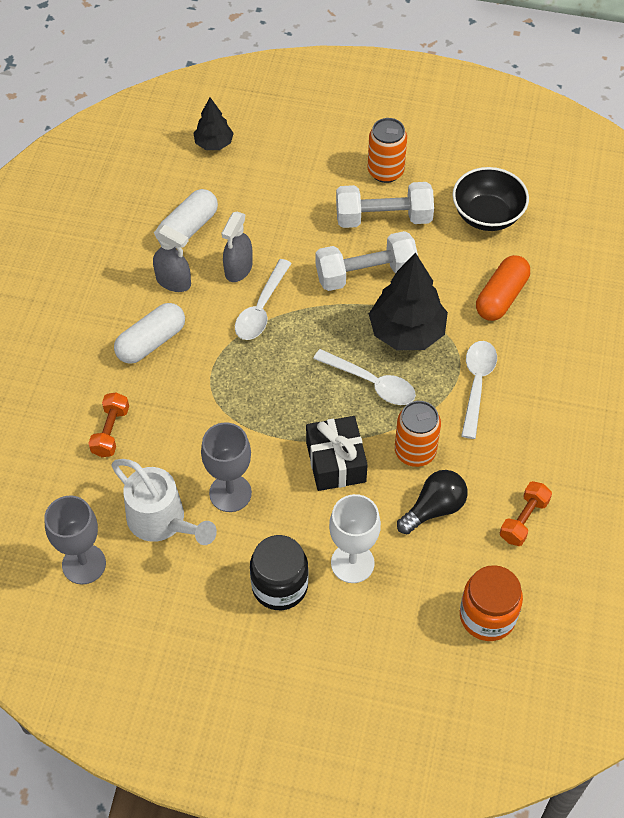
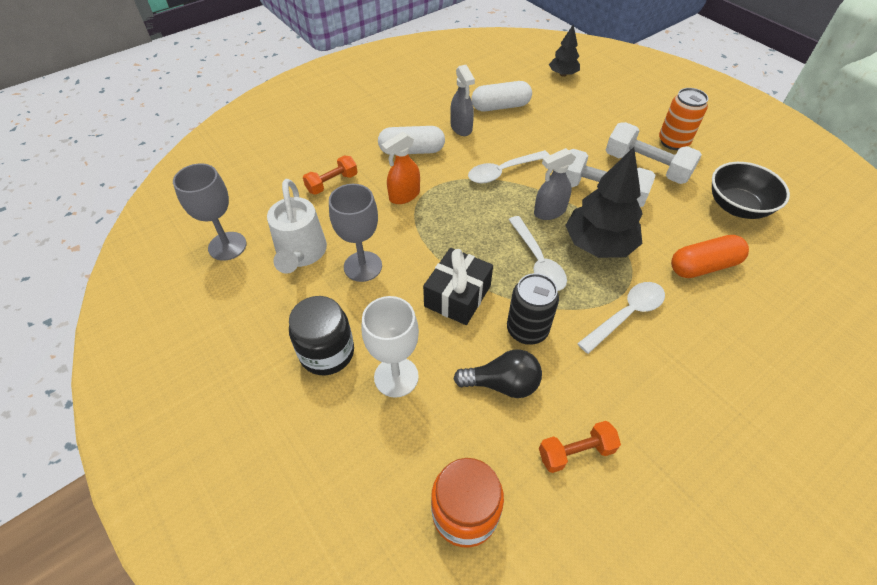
camera: 40 degrees right, 5 degrees down
(194, 397) = (404, 195): none -> orange spray bottle
(238, 269) = (510, 142): grey spray bottle -> grey spray bottle (549, 211)
(415, 452) = (527, 330): orange can -> black can

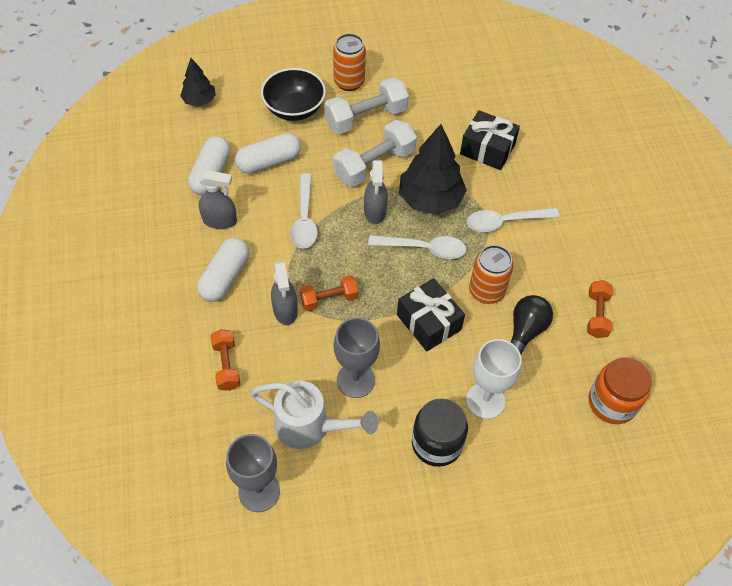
camera: 65 degrees left, 5 degrees up
(404, 195) = (285, 310): orange spray bottle -> grey spray bottle
(434, 217) = (329, 299): none -> orange dumbbell
(527, 330) = (486, 291): black can -> orange can
(541, 130) = (269, 162): none -> white capsule
(626, 315) = (505, 222): white spoon -> white spoon turned 90 degrees counterclockwise
(703, 266) = (487, 149): orange capsule -> black gift
(737, 207) = (444, 92): black bowl -> black bowl (294, 109)

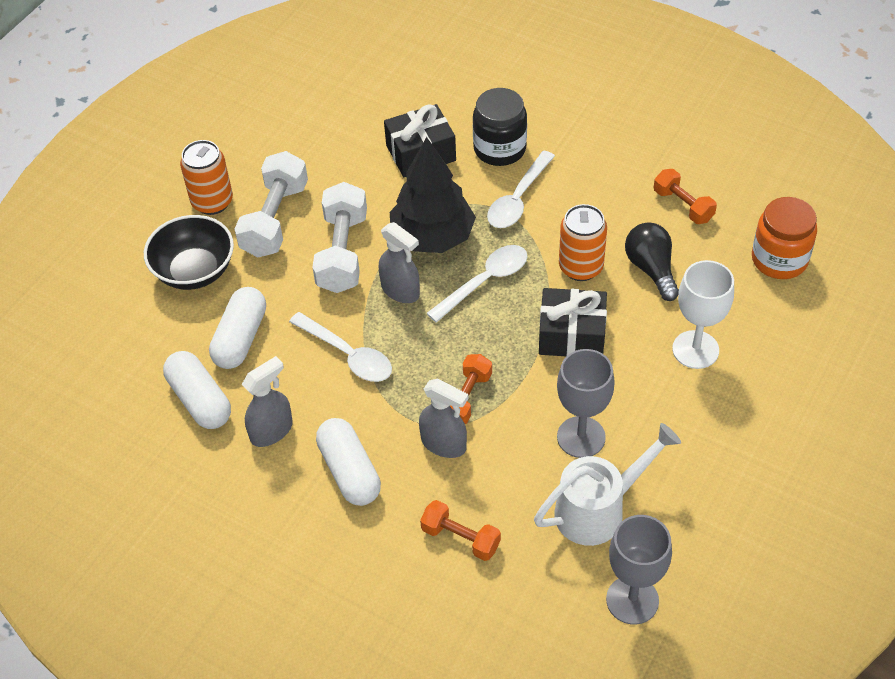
camera: 45 degrees left, 5 degrees down
(199, 100) = (84, 347): black tree -> none
(436, 443) = (706, 417): black jar -> black jar (499, 149)

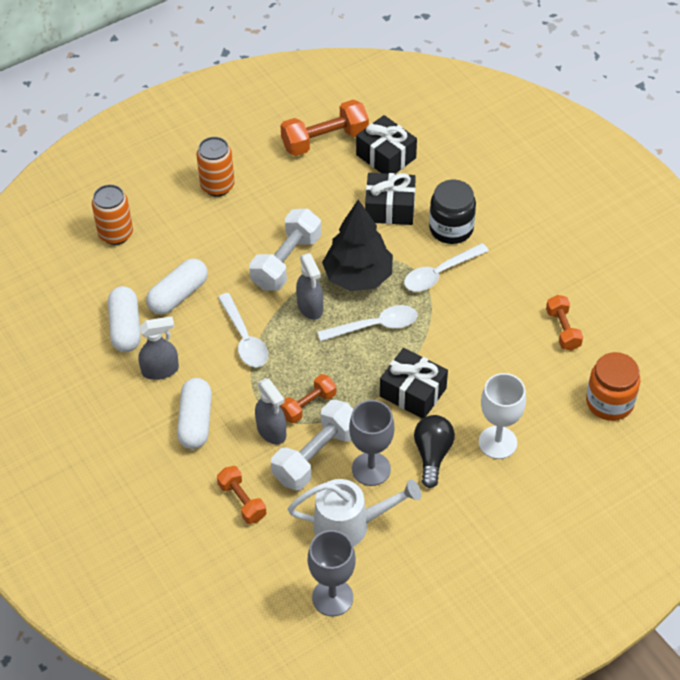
camera: 25 degrees right, 0 degrees up
(194, 271) = (175, 233): black bowl -> none
(275, 219) = (254, 217): white dumbbell -> white dumbbell (316, 456)
(304, 109) = (325, 140): none -> orange dumbbell
(382, 101) = (386, 156): none -> black gift
(581, 267) = (453, 345): orange can -> orange can (116, 234)
(651, 269) = (505, 368): black light bulb -> black light bulb (432, 455)

